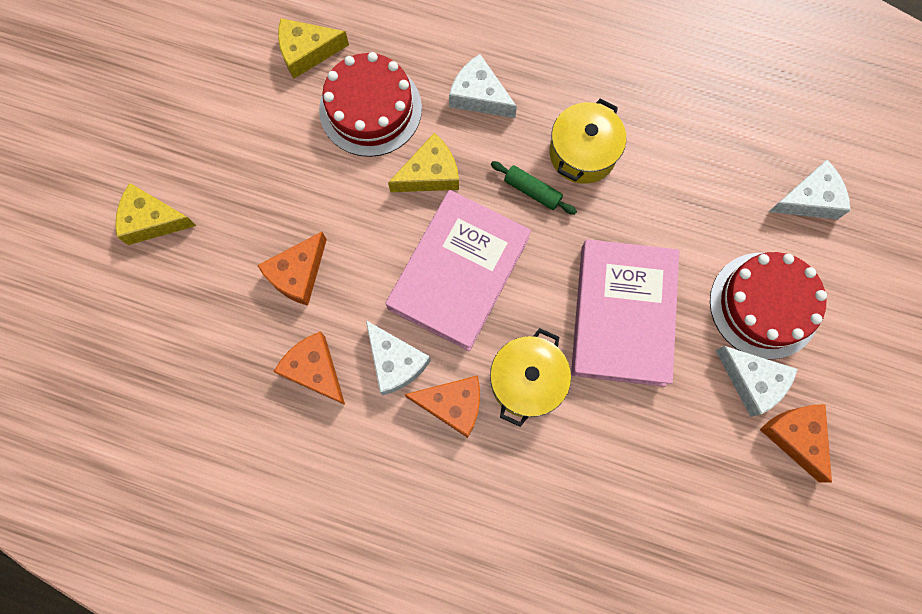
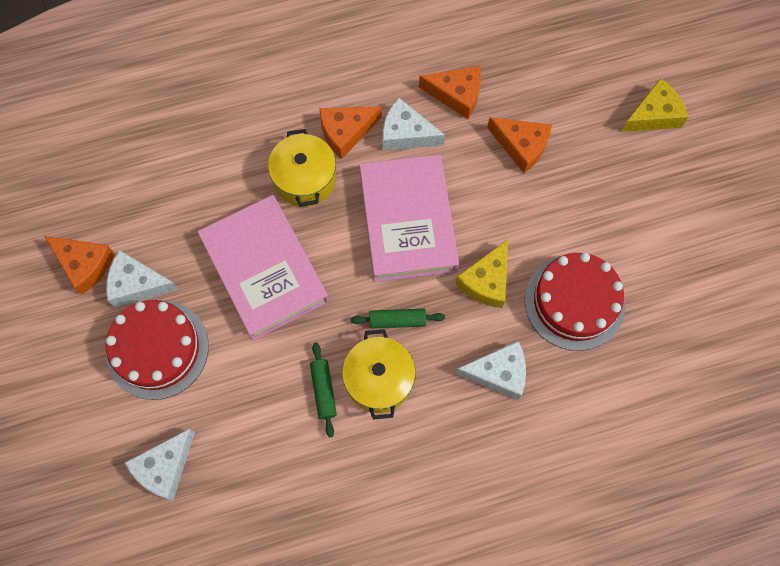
camera: 145 degrees right, 5 degrees down
(298, 274) = (521, 146): orange cheese -> orange cheese turned 120 degrees clockwise
(307, 52) = (664, 315): yellow cheese -> none
(635, 175) = (323, 390): none -> green rolling pin

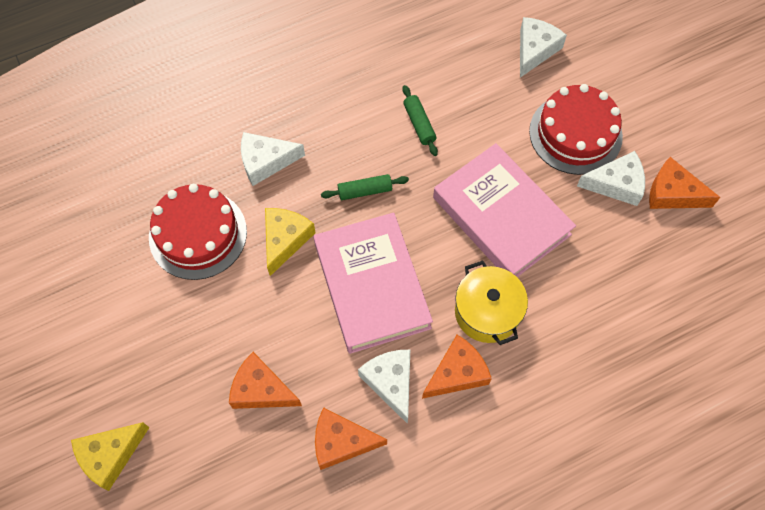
camera: 170 degrees right, 5 degrees down
(379, 380) = (372, 139): yellow pot -> none
(406, 134) = (390, 382): white cheese -> white cheese turned 120 degrees counterclockwise

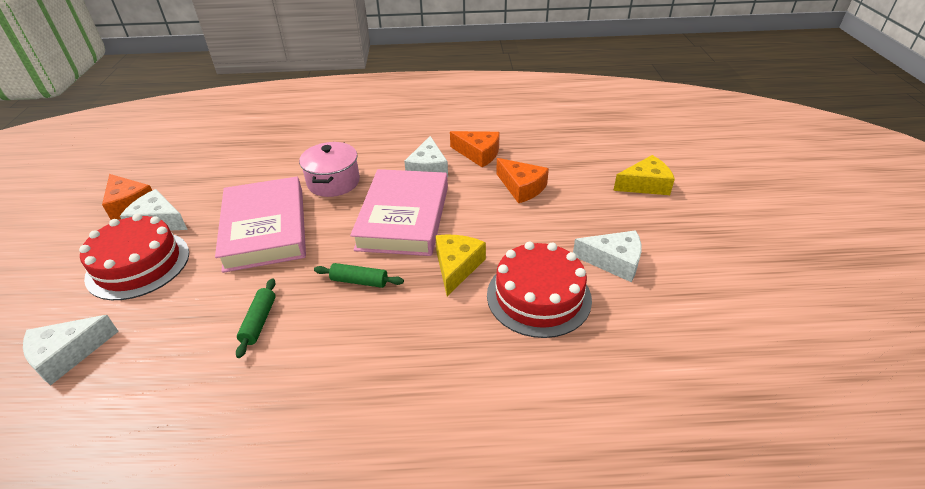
camera: 155 degrees left, 25 degrees down
(266, 162) = (439, 340): white cheese -> white cheese (613, 261)
(285, 240) = (456, 267): yellow cheese -> yellow cheese turned 150 degrees clockwise
(457, 373) = (381, 162): orange cheese -> none
(487, 312) = (333, 182): yellow pot -> pink pot

